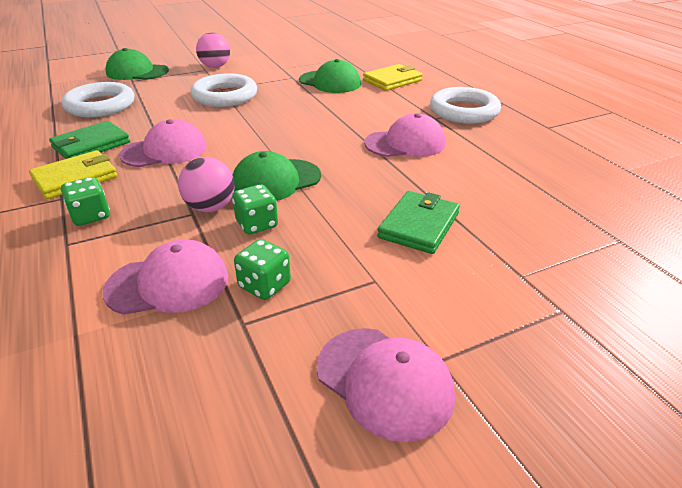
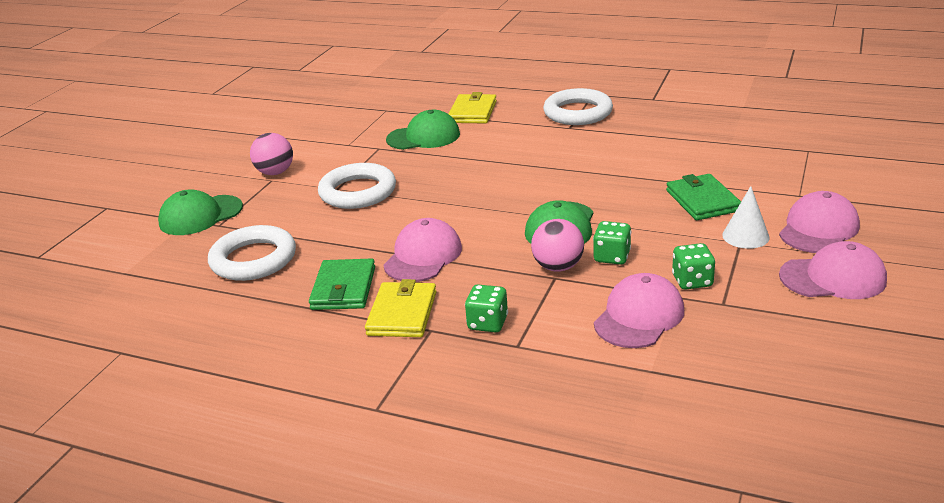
camera: 40 degrees left, 5 degrees down
(390, 279) = (745, 236): none -> white cone
(405, 143) = (588, 156): pink cap -> pink cap (818, 229)

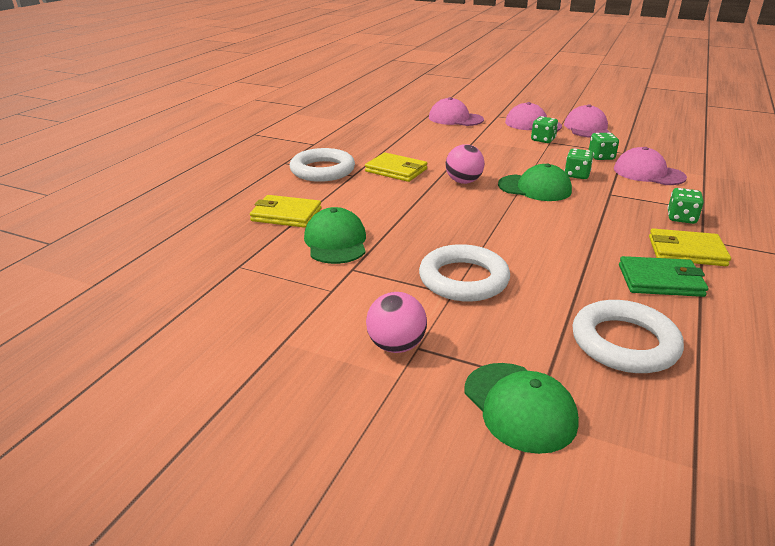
camera: 90 degrees left, 0 degrees up
(423, 256) = (592, 242): pink cap -> pink cap (455, 118)
(558, 267) = (595, 192): pink ball -> pink ball (463, 182)
(590, 147) = (396, 170): none -> yellow wallet
(702, 201) = (495, 145): green wallet -> none
(745, 236) = (543, 140): white cone -> green dice

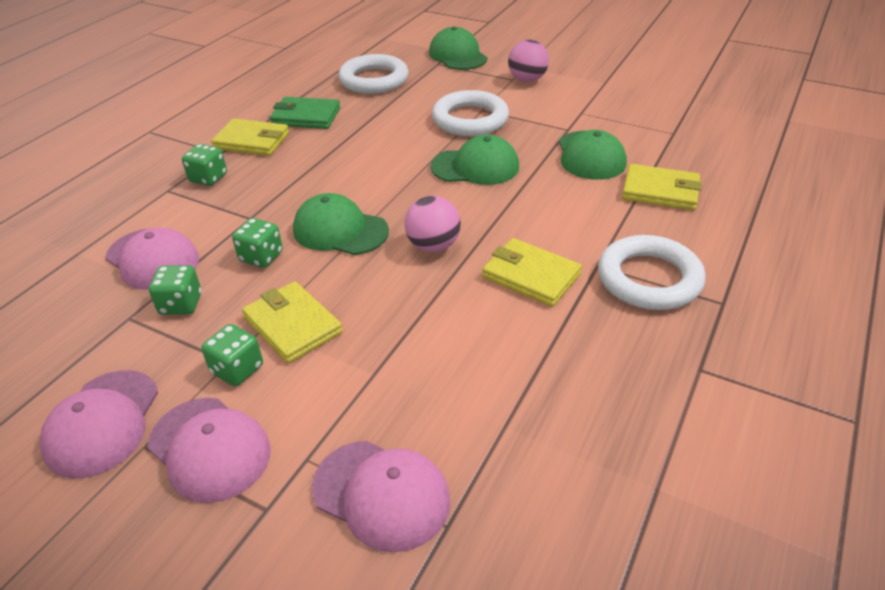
camera: 175 degrees left, 10 degrees up
(445, 231) = (475, 167): none -> green cap
(528, 152) = (292, 325): none -> yellow wallet

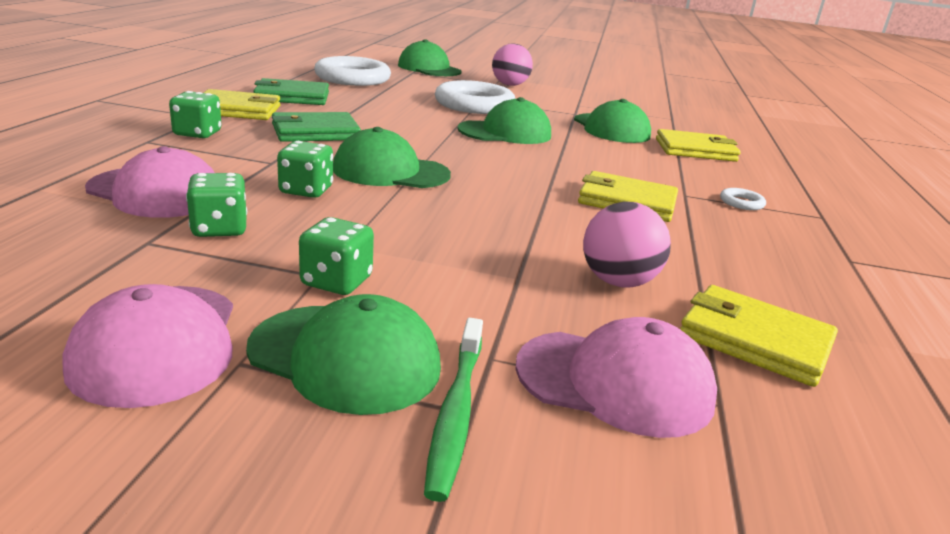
camera: 20 degrees left, 15 degrees down
(209, 449) = (345, 358): pink cap -> green cap
(256, 508) = (456, 412): none -> green toothbrush
(292, 325) = (385, 242): yellow wallet -> yellow wallet (754, 340)
(302, 172) = (315, 132): none -> green wallet
(433, 246) = (506, 182): pink ball -> pink ball (618, 282)
(649, 279) = (741, 203): white ring -> white ring, size x0.40

